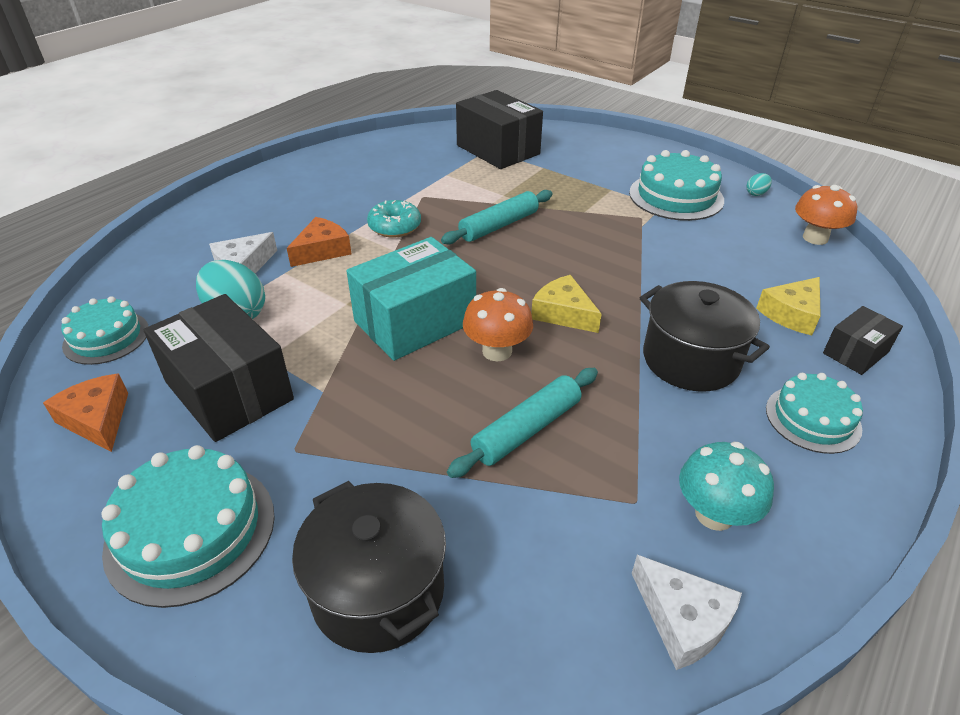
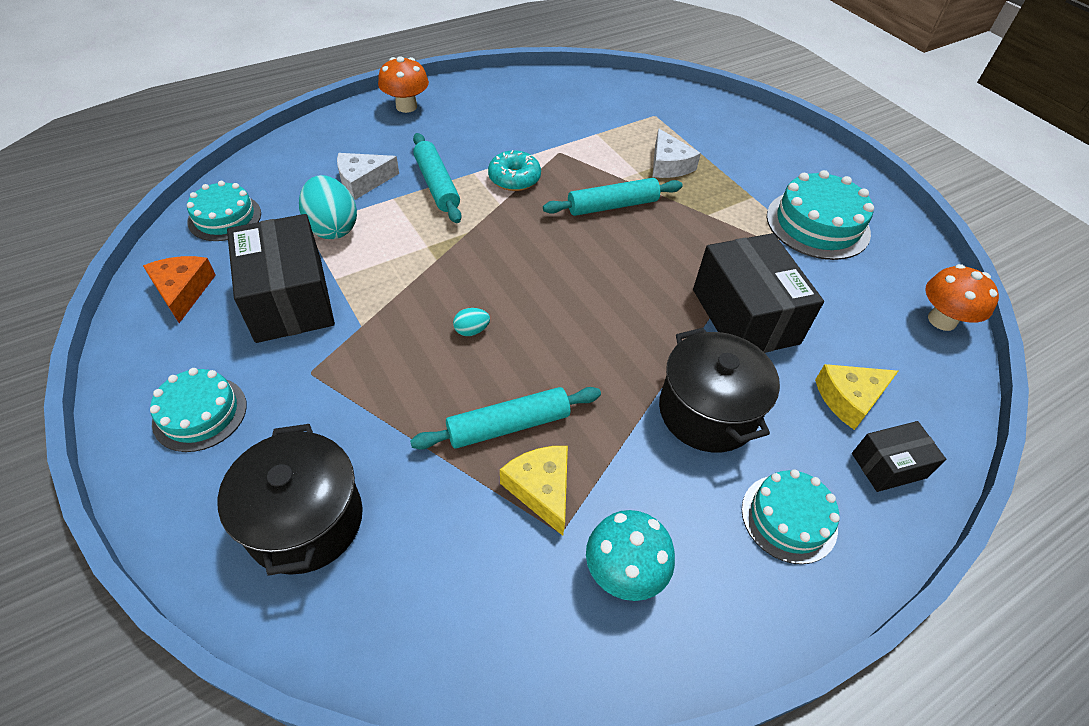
camera: 20 degrees right, 10 degrees up
(191, 531) = (200, 413): turquoise cake -> turquoise cake, size x0.65
(322, 250) = (437, 185): orange cheese -> turquoise rolling pin
(415, 322) = (475, 284): turquoise box -> none
(497, 351) = (529, 338): orange mushroom -> orange mushroom (406, 106)
(498, 150) = (664, 118): black box -> black box (745, 316)
(563, 313) = (615, 320): yellow cheese -> yellow cheese (541, 489)
(683, 620) = (530, 654): white cheese -> white cheese (668, 165)
(756, 193) = (911, 246): turquoise egg -> turquoise egg (471, 330)

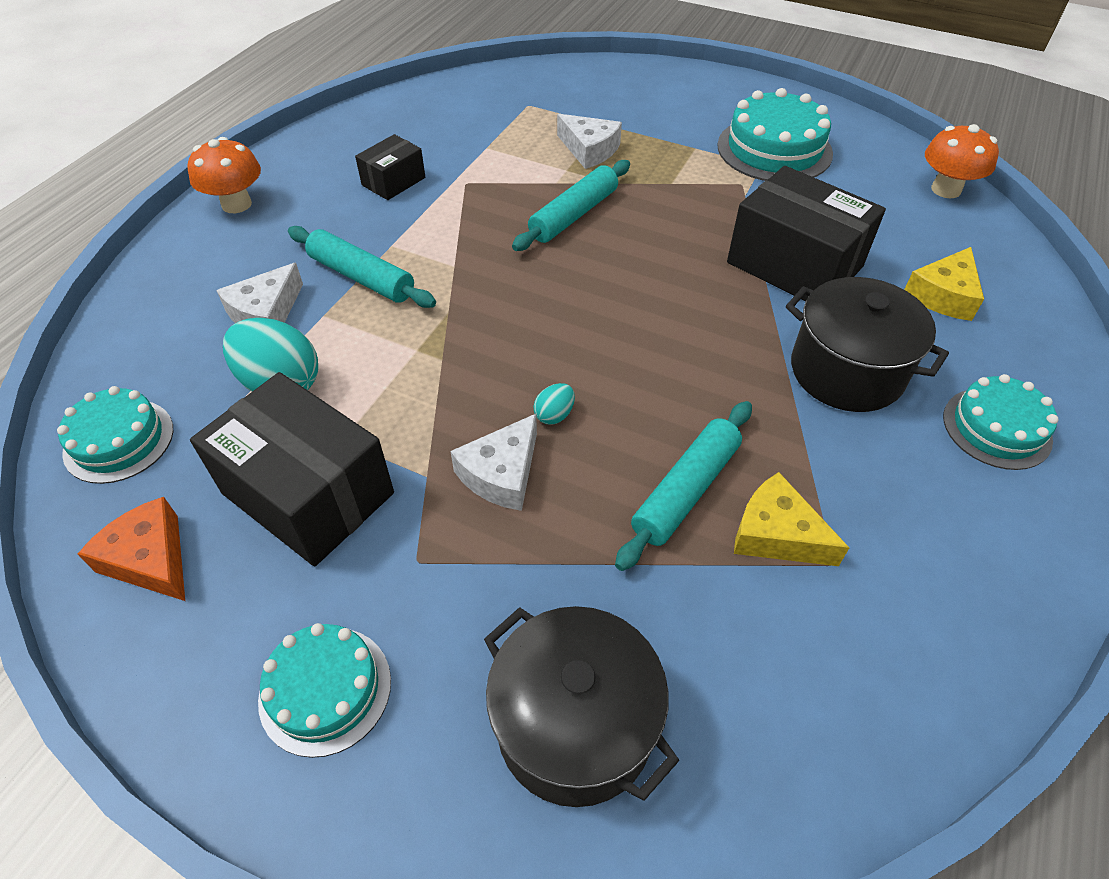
camera: 30 degrees left, 0 degrees up
(405, 349) = (501, 473): none -> white cheese
(514, 179) = (444, 232): turquoise donut -> none
(624, 572) = (920, 564): turquoise mushroom -> none
(888, 465) = (1023, 337): black box -> black box (393, 181)

